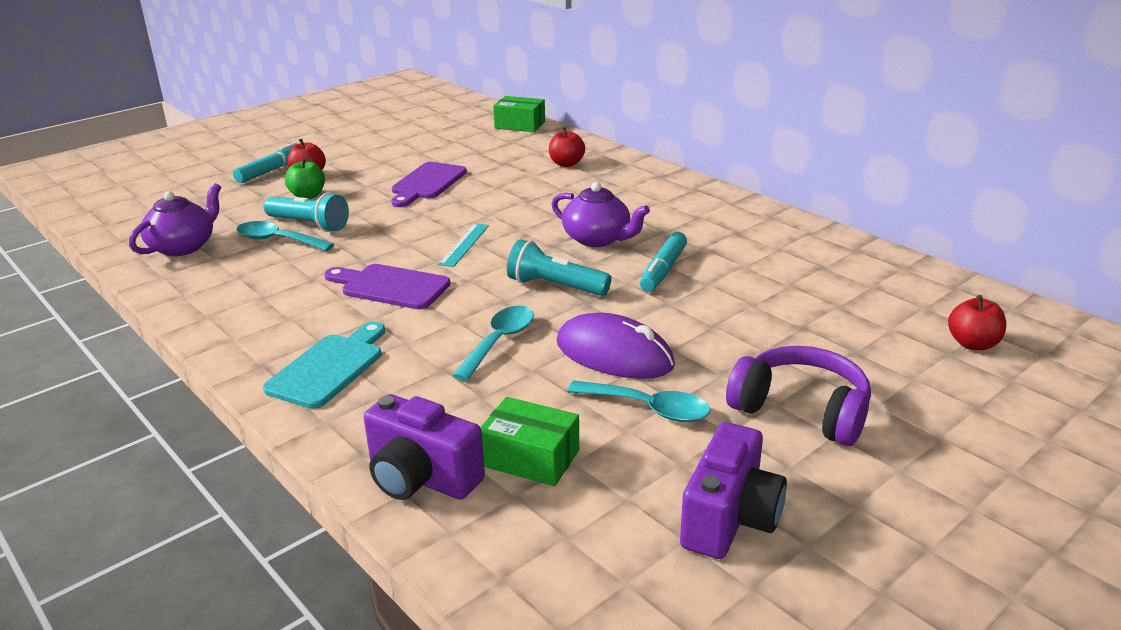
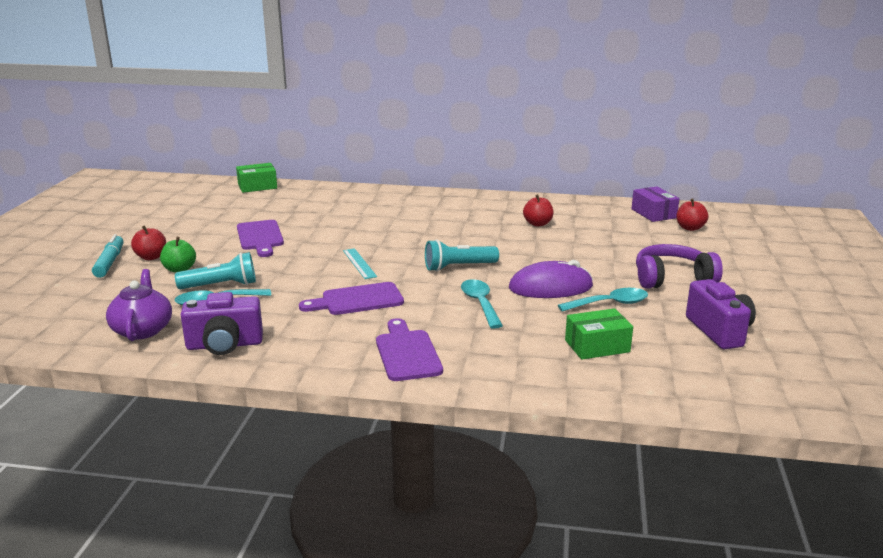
camera: 40 degrees left, 5 degrees down
(329, 368) = (407, 353): turquoise cutting board -> purple cutting board
(421, 478) = (563, 377): purple camera -> purple camera (224, 345)
(566, 164) = (337, 201): red apple -> red apple (537, 224)
(598, 239) = (436, 236): purple teapot -> none
(663, 270) = (501, 240): turquoise marker -> none
(951, 302) = (653, 213): none -> purple box

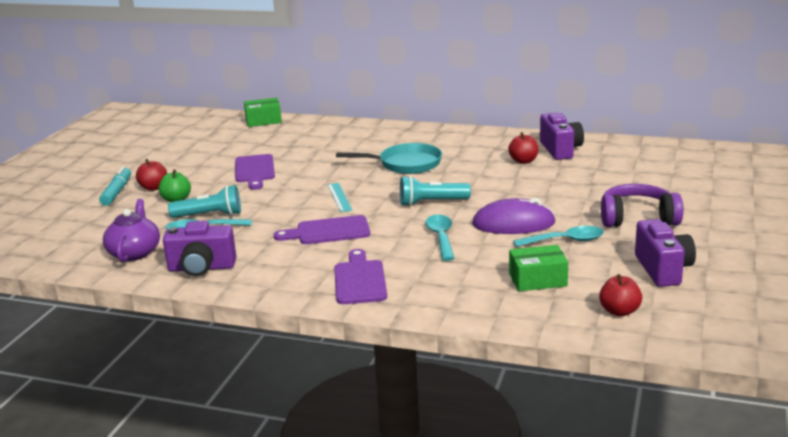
camera: 10 degrees right, 0 degrees up
(419, 228) = (406, 164): none -> turquoise pan
(570, 212) = (560, 150): none -> purple camera
(653, 213) = (646, 152): purple box -> none
(690, 228) = (678, 167): red apple -> red apple (619, 311)

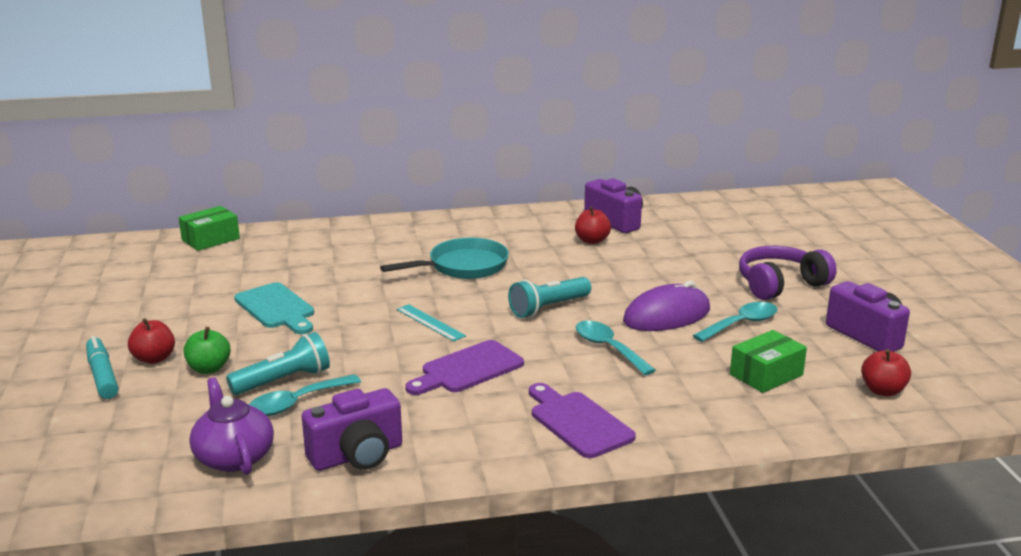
camera: 30 degrees left, 0 degrees up
(255, 171) = (277, 308): purple cutting board -> turquoise cutting board

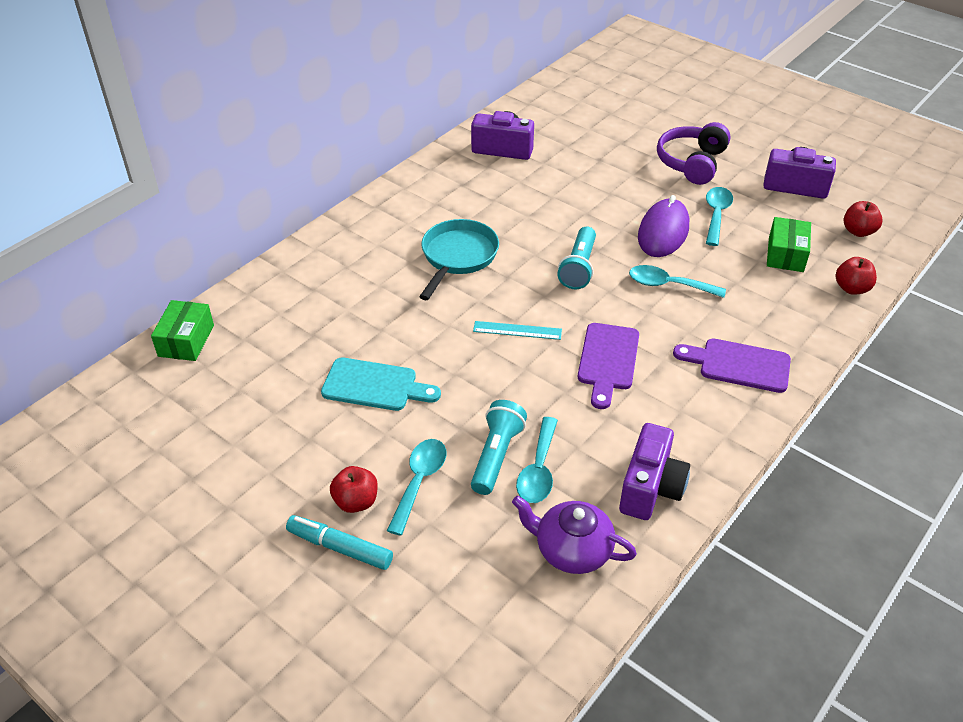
camera: 40 degrees left, 20 degrees up
(209, 369) = (419, 482): green apple -> turquoise spoon
(592, 240) = (514, 179): red apple -> red apple (851, 288)

